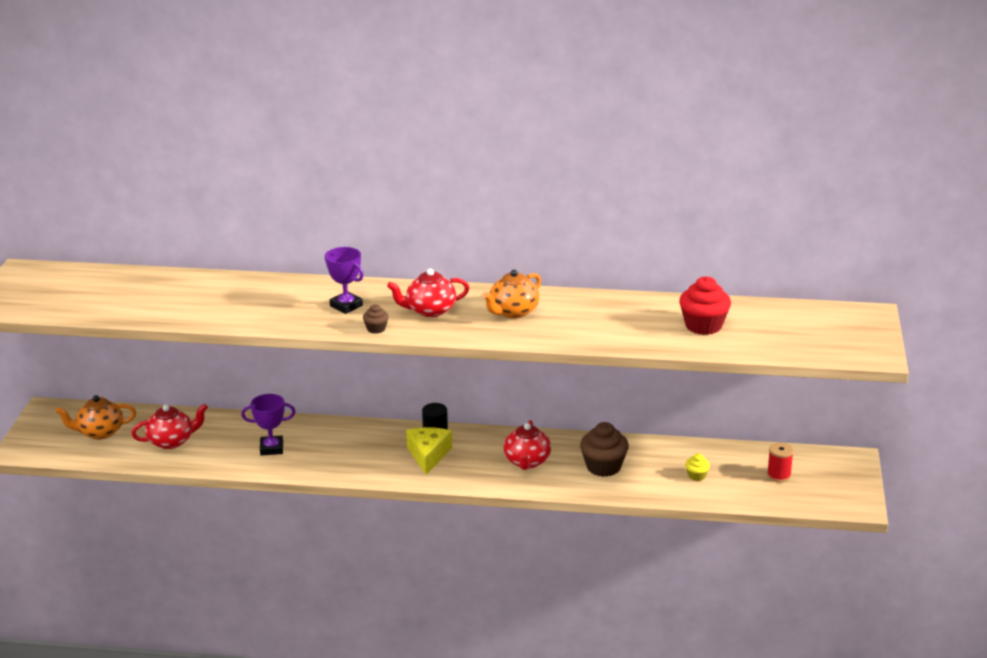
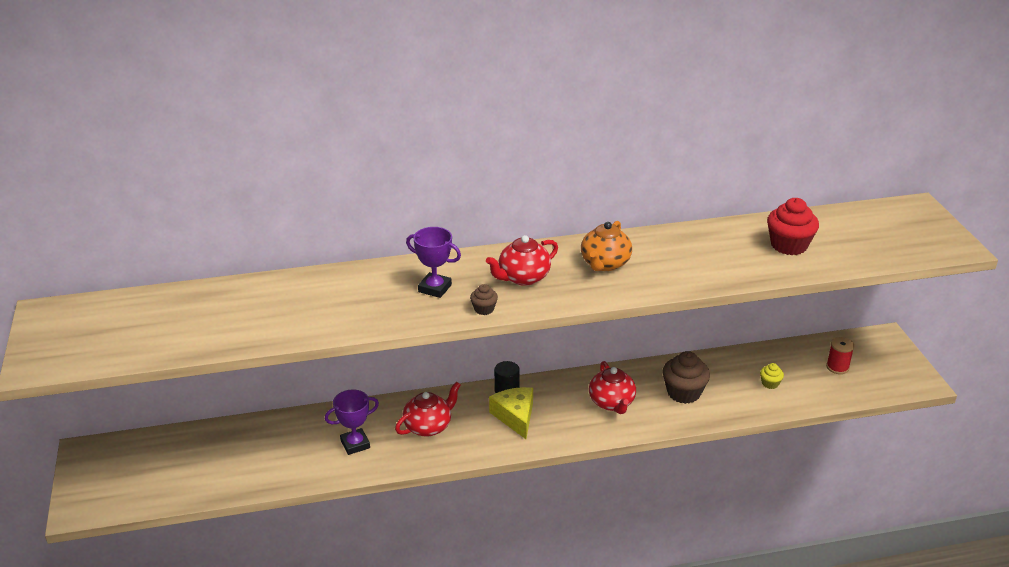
camera: 20 degrees left, 5 degrees up
(99, 432) = (159, 466): orange teapot -> none
(172, 441) = (245, 459): red teapot -> red teapot (428, 426)

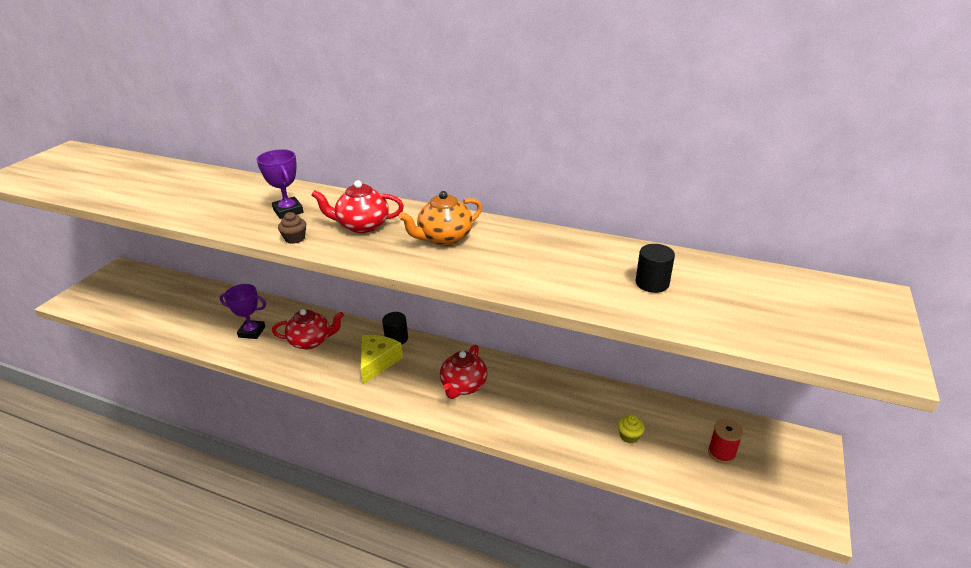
camera: 35 degrees right, 0 degrees up
(683, 392) = (535, 406): brown cupcake -> none
(789, 245) = (652, 283): red cupcake -> black cylinder

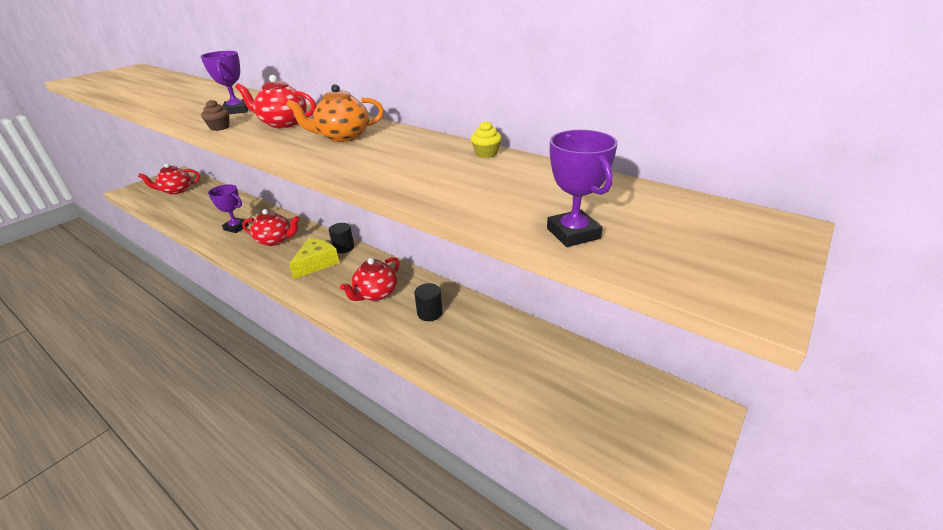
camera: 15 degrees right, 0 degrees up
(137, 293) = (176, 190): none -> red teapot
(629, 436) = (506, 364): yellow cupcake -> yellow cupcake (486, 153)
(652, 283) = (510, 188): black cylinder -> black cylinder (429, 313)
(721, 453) = (595, 398): red spool -> none
(735, 324) = (573, 233): none -> purple trophy

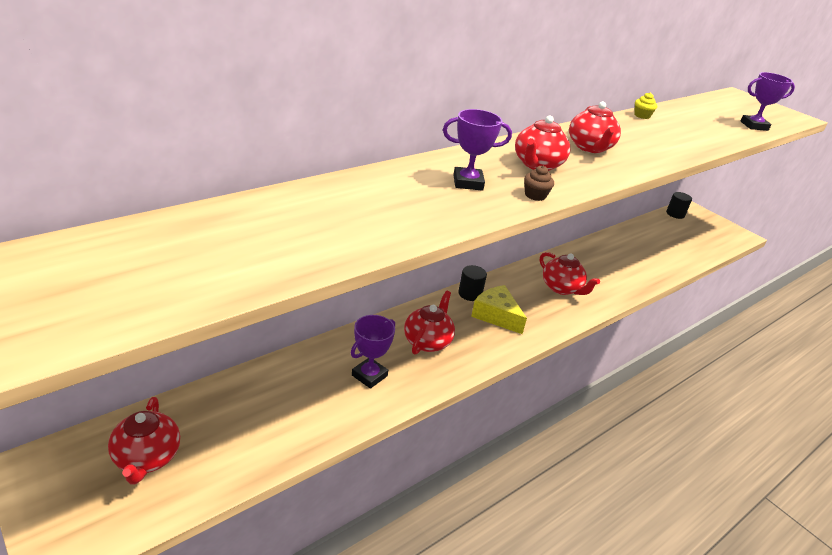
camera: 80 degrees left, 0 degrees up
(342, 137) = (590, 148): orange teapot -> red teapot
(429, 313) = (595, 268): black cylinder -> black cylinder (675, 214)

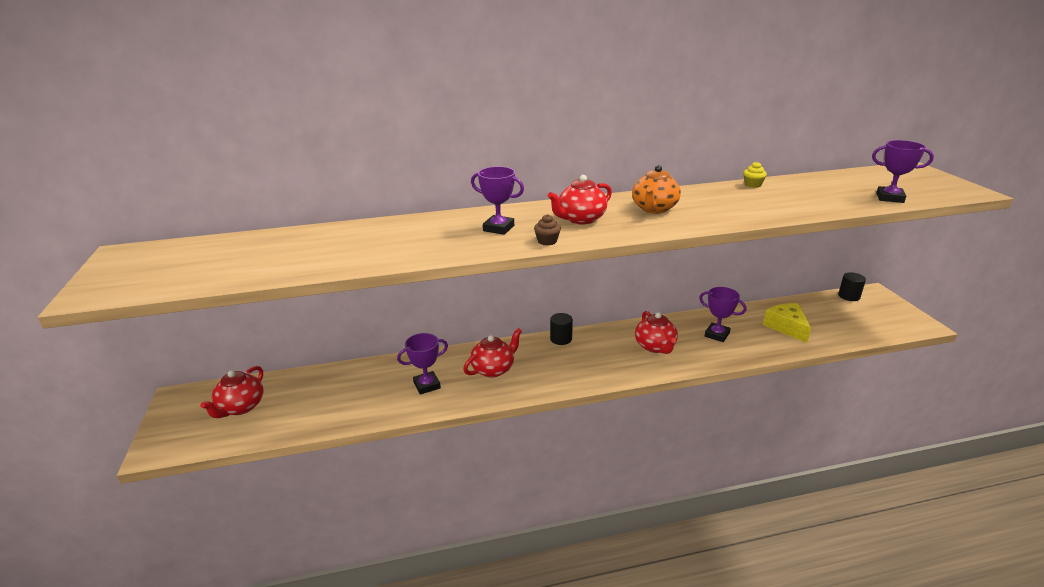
camera: 30 degrees right, 5 degrees down
(496, 315) = (571, 359): yellow cheese -> yellow cheese (786, 327)
(590, 148) = (654, 209): red teapot -> orange teapot
(603, 267) = (717, 335): none -> purple trophy

